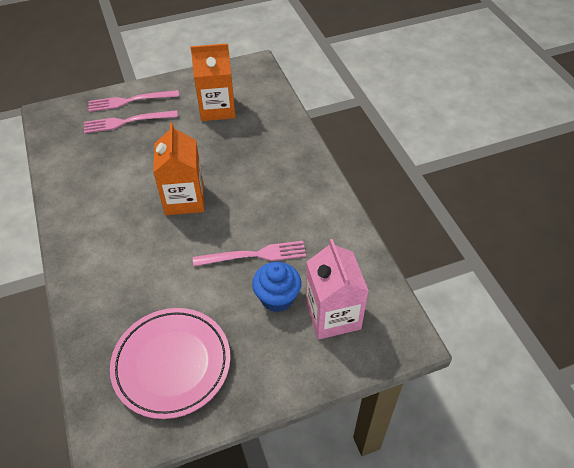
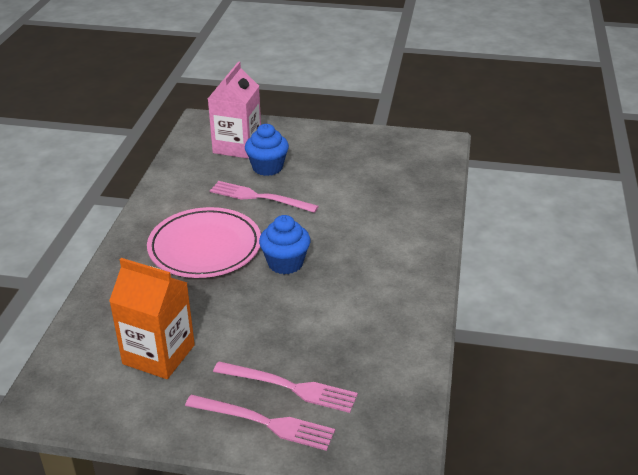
camera: 150 degrees left, 15 degrees down
(172, 364) = (376, 161): pink plate -> pink plate (205, 247)
(184, 199) = (285, 263): orange carton -> blue cupcake

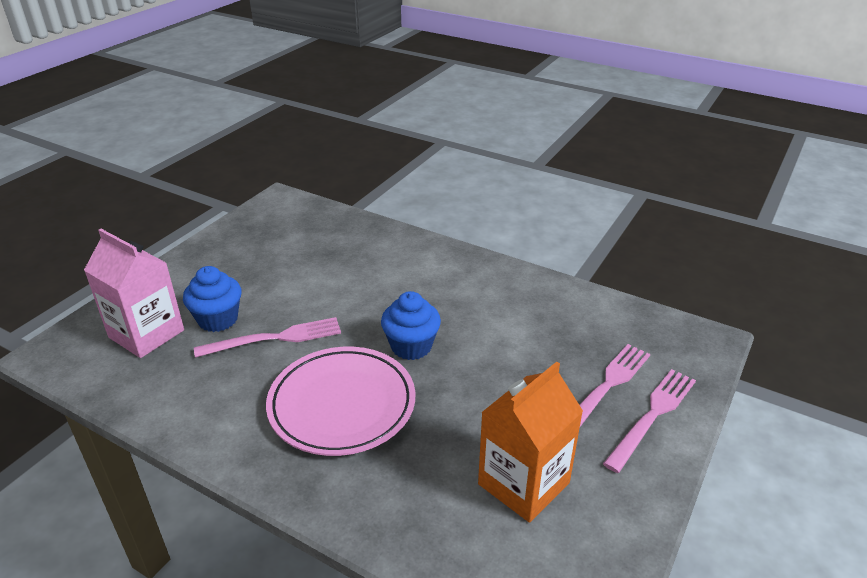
camera: 70 degrees left, 0 degrees up
(260, 197) = (274, 338): pink fork -> pink fork turned 150 degrees counterclockwise

